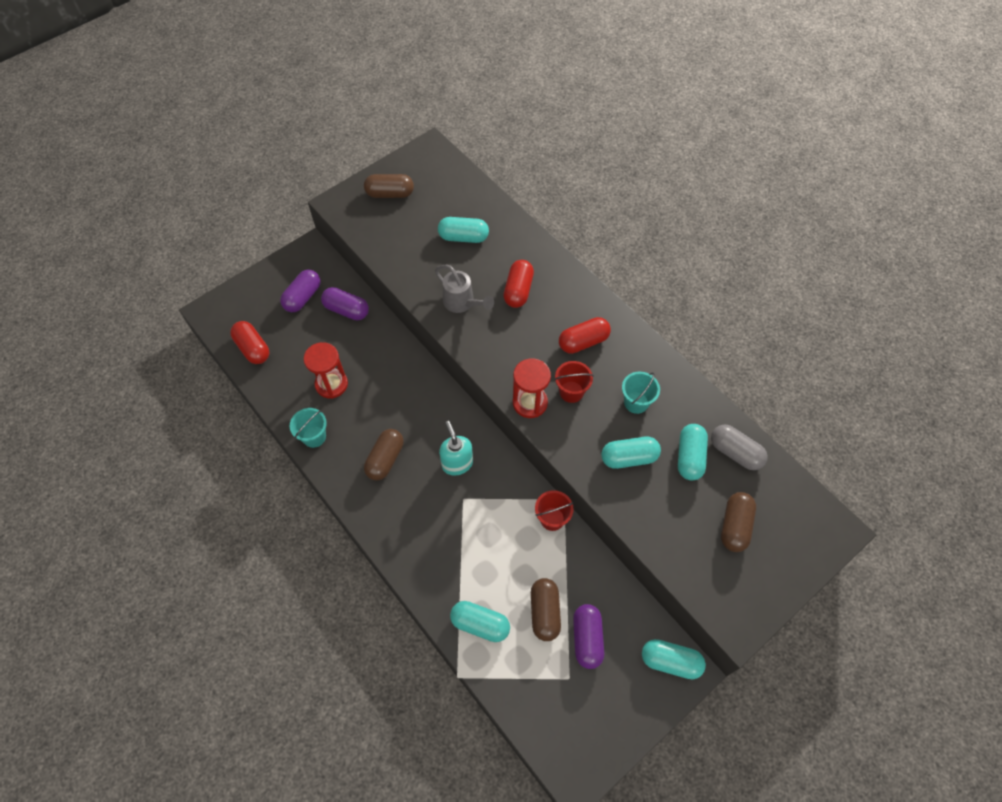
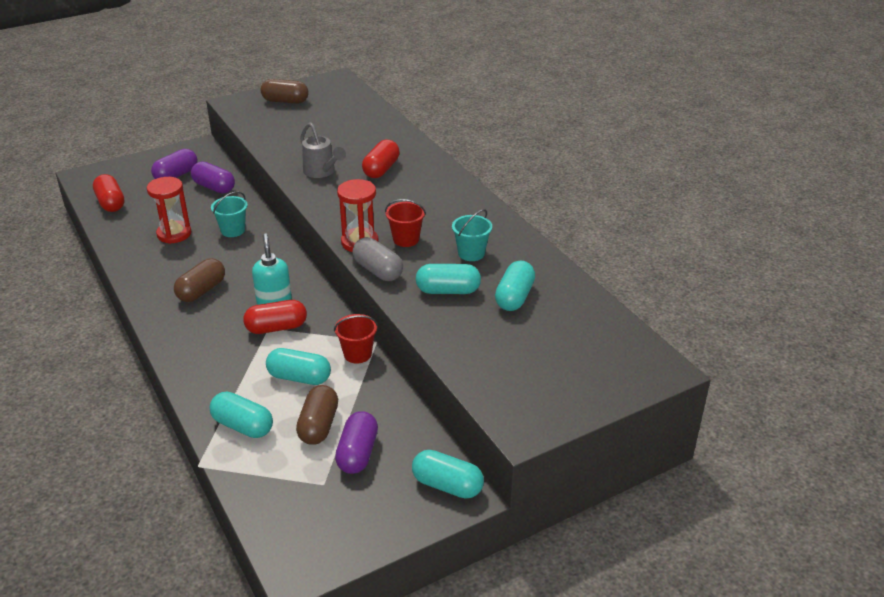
camera: 10 degrees right, 25 degrees down
(314, 436) = (138, 267): turquoise bucket -> turquoise bucket (233, 230)
(463, 237) = (343, 132): turquoise capsule -> turquoise capsule (299, 377)
(583, 342) = (432, 208): red capsule -> red capsule (276, 328)
(734, 526) = (546, 353): brown capsule -> none
(735, 452) = (566, 299): grey capsule -> grey capsule (378, 270)

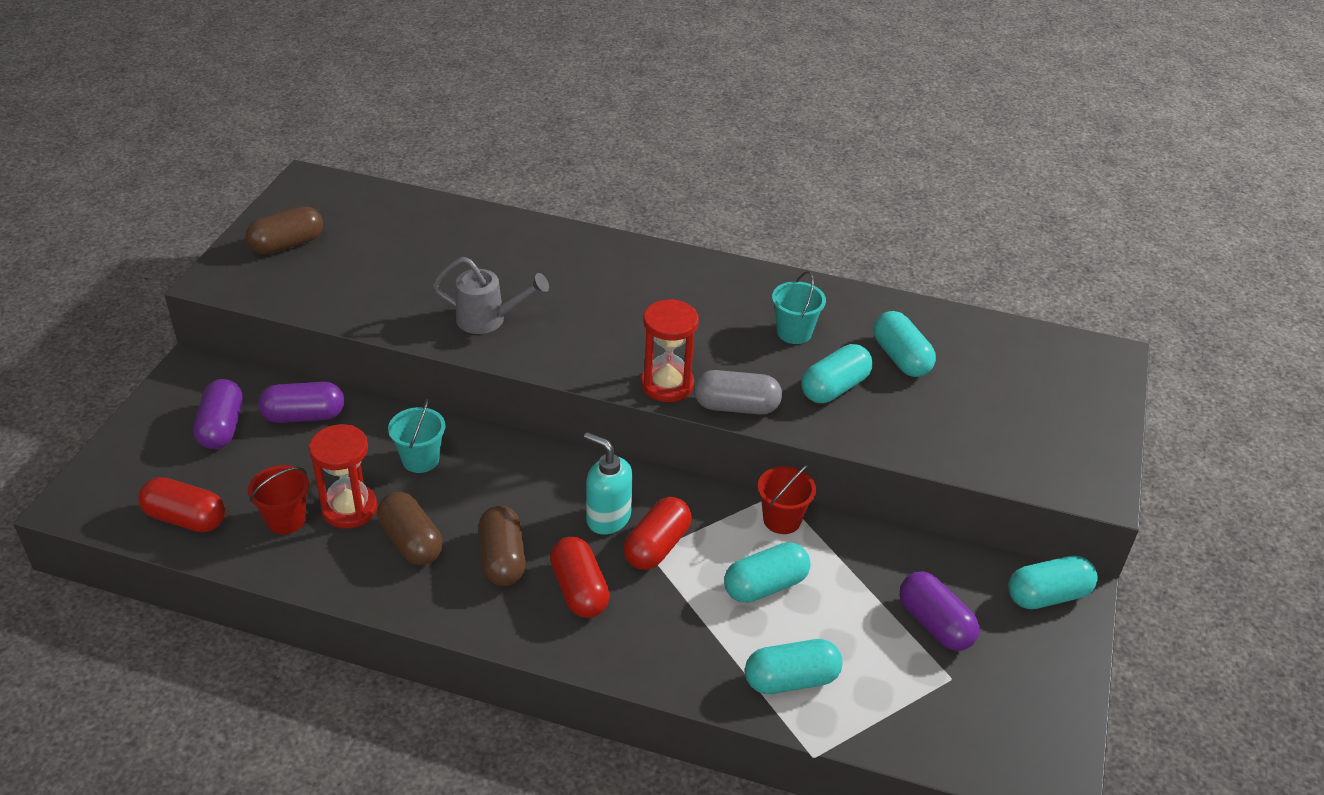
camera: 45 degrees left, 5 degrees up
(318, 425) = (860, 623): brown capsule -> brown capsule (411, 542)
(381, 169) = (552, 280): red capsule -> red capsule (579, 590)
(406, 239) = (708, 353): red bucket -> red bucket (286, 520)

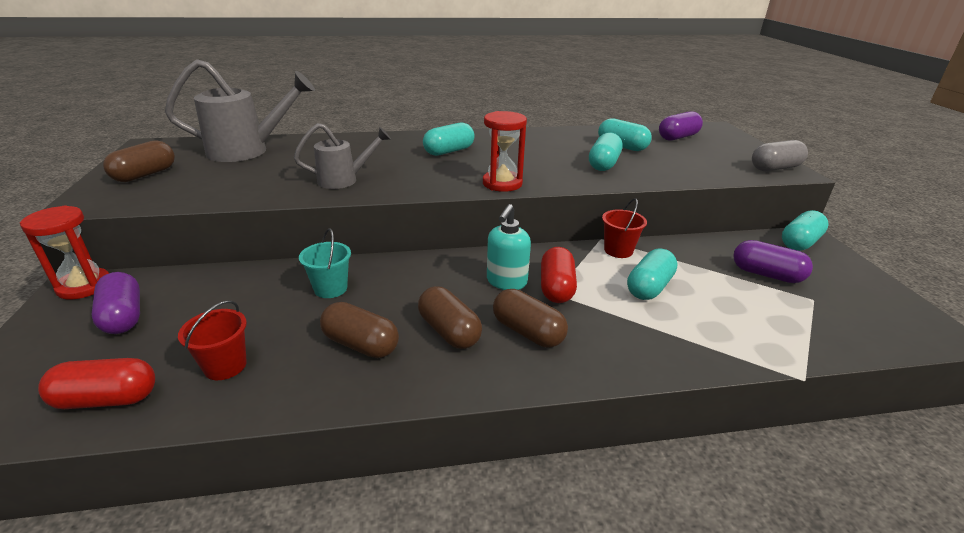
camera: 25 degrees left, 10 degrees down
(304, 416) = (206, 288): purple capsule -> purple capsule (678, 137)
(349, 508) = (286, 338): red hourglass -> red hourglass (84, 286)
(410, 226) = (247, 151): none -> grey watering can
(579, 590) = (528, 332): red capsule -> brown capsule
(608, 518) = (506, 282): turquoise soap dispenser -> turquoise soap dispenser turned 75 degrees counterclockwise
(736, 407) = (558, 183): grey capsule -> grey capsule (775, 168)
(791, 679) = (730, 335): turquoise capsule -> turquoise capsule (449, 151)
(794, 332) = (551, 148): turquoise bucket -> none

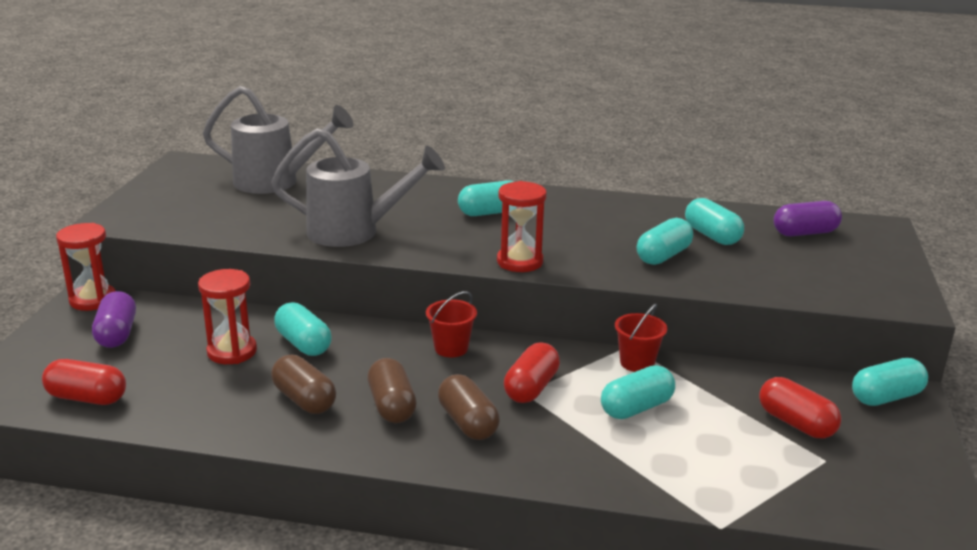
camera: 20 degrees right, 5 degrees down
(145, 175) = (170, 197): brown capsule -> none
(225, 366) = (183, 392): red bucket -> red bucket (451, 348)
(261, 310) = (232, 352): none -> red hourglass
(330, 288) = (303, 344): turquoise bucket -> turquoise capsule
(344, 180) = (354, 232): grey watering can -> grey watering can, size x1.66
(506, 282) = (482, 372): turquoise soap dispenser -> none
(766, 274) = (796, 423): purple capsule -> red capsule
(775, 168) = (890, 295): grey capsule -> none

